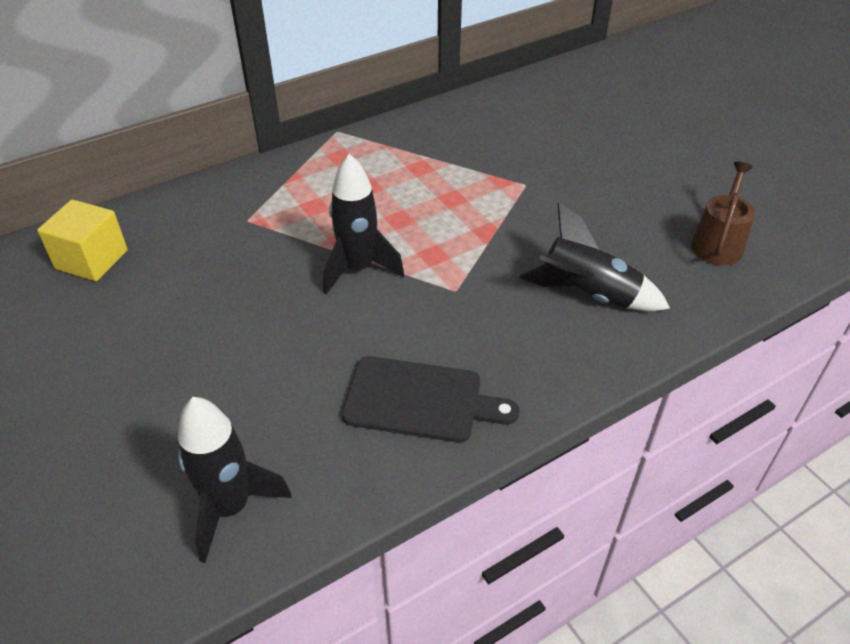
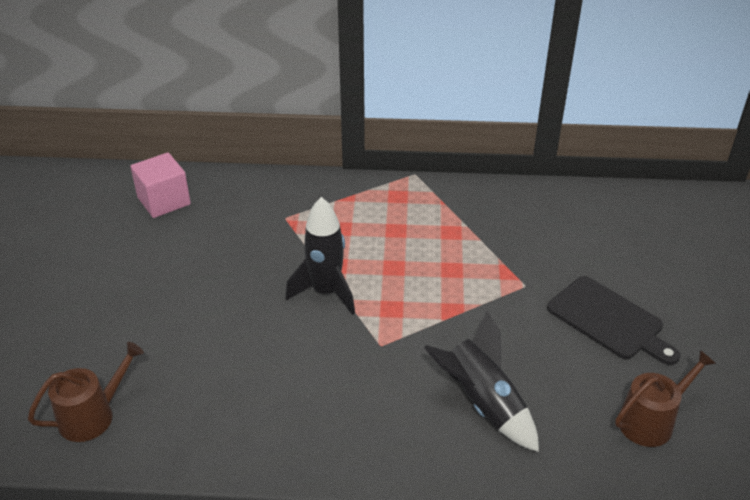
camera: 35 degrees right, 5 degrees down
(92, 259) = (164, 201): yellow cube -> pink cube
(230, 508) = (92, 415): black rocket -> brown watering can
(420, 400) = (274, 414): black cutting board -> black cutting board (609, 320)

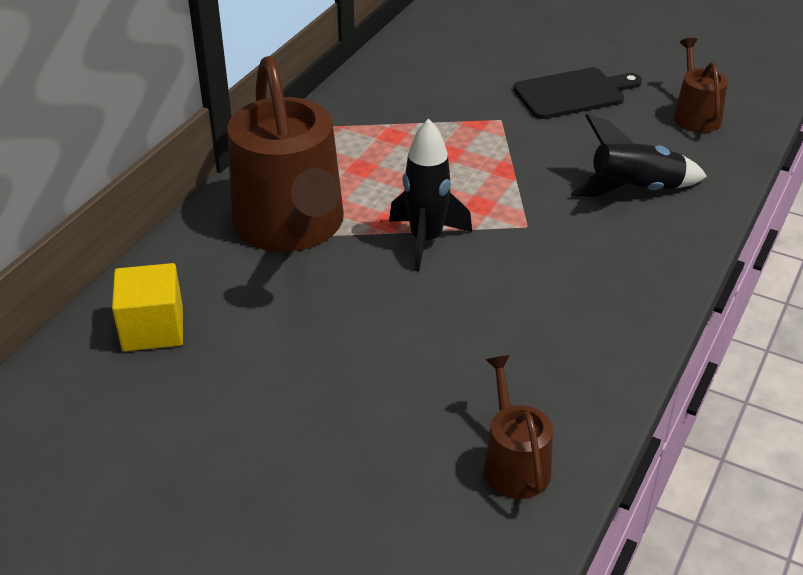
camera: 65 degrees left, 0 degrees up
(164, 201) = (153, 329): pink cube -> yellow cube
(301, 221) = (292, 226): none -> brown watering can

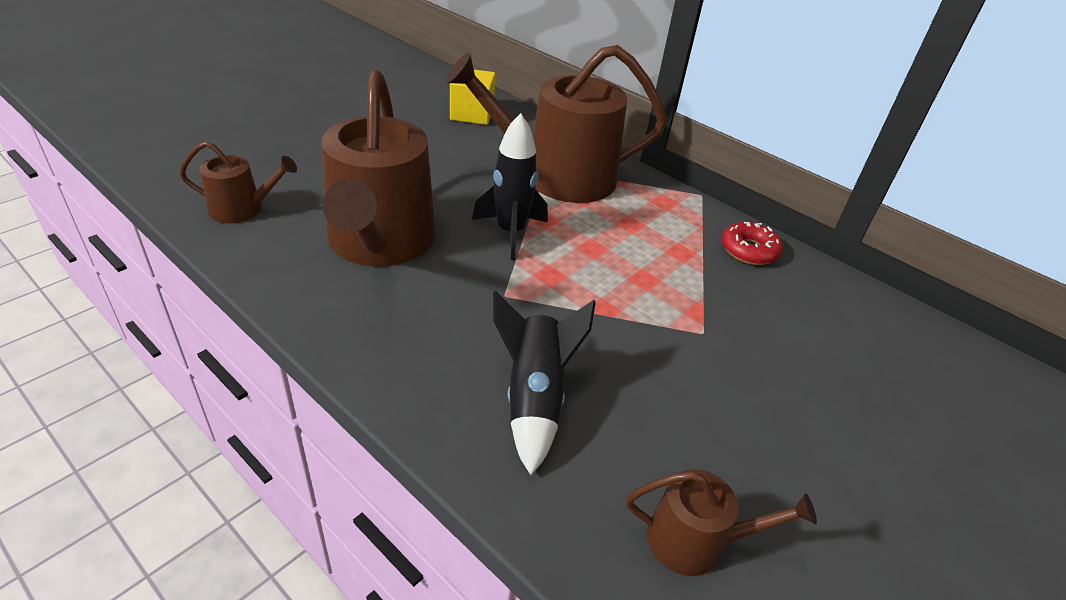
camera: 100 degrees right, 0 degrees up
(366, 99) = (749, 250): none -> red donut
(502, 326) = (380, 242): none -> brown watering can
(573, 93) = (761, 417): black cutting board -> none

